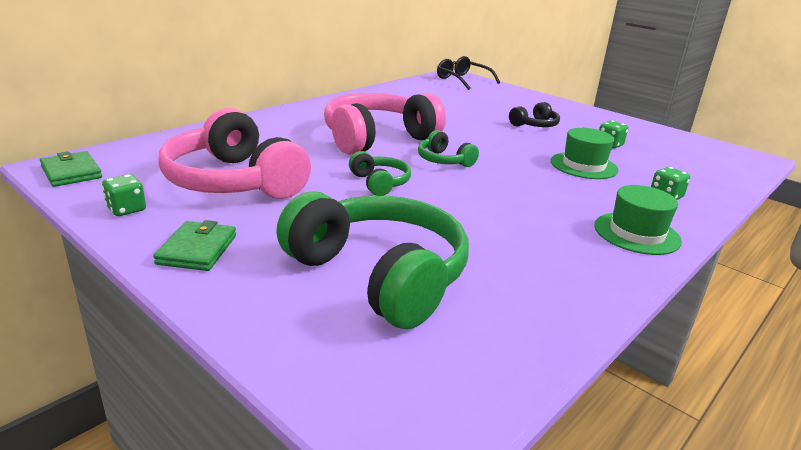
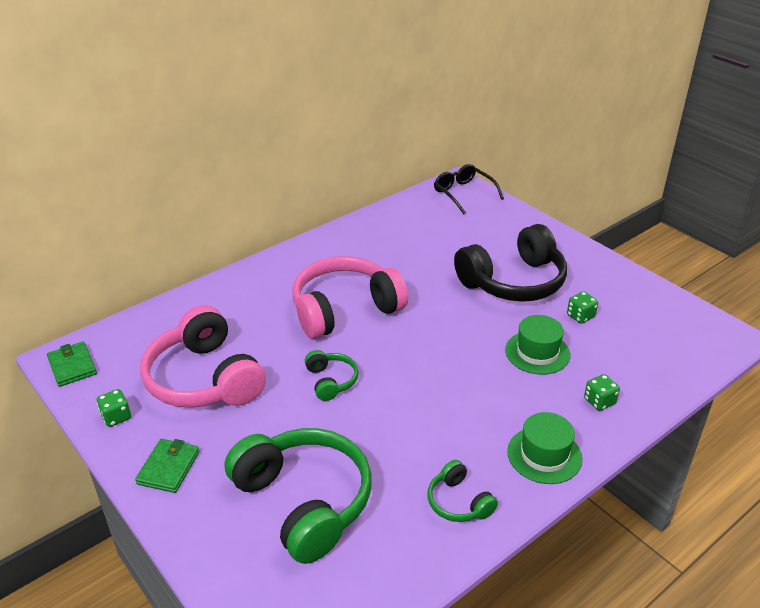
camera: 10 degrees right, 10 degrees up
(444, 160) = (400, 345): green headphones -> green headphones (458, 502)
(535, 125) = (513, 282): black headphones -> black headphones, size x2.14

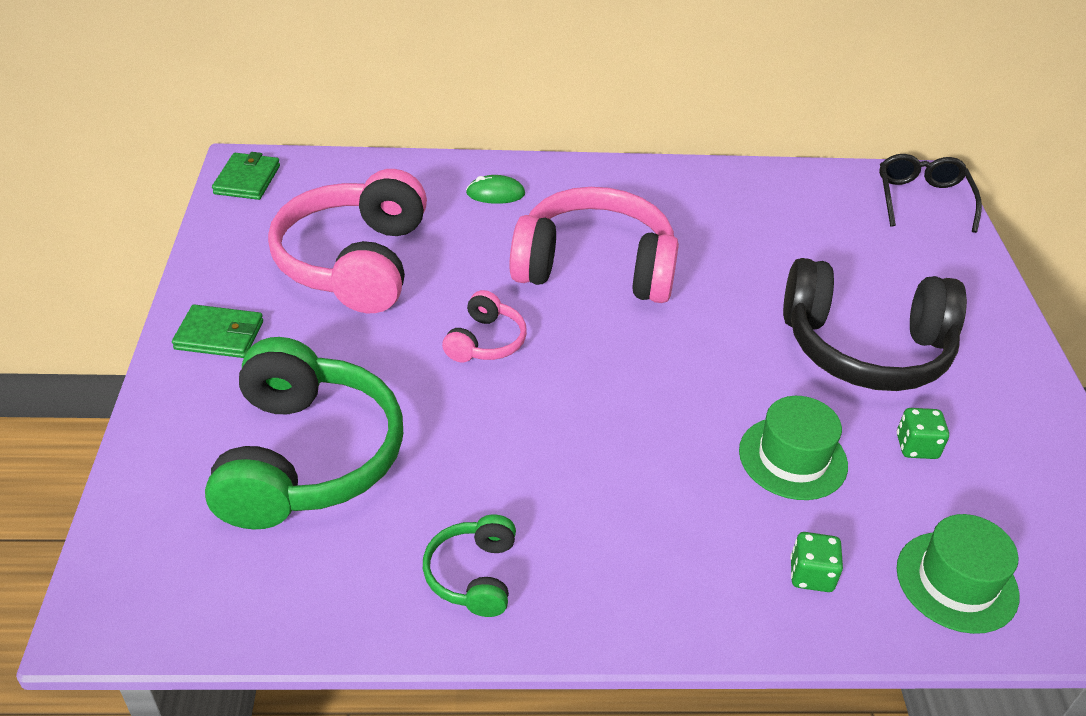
camera: 35 degrees right, 5 degrees up
(116, 417) = (230, 254): green dice -> none
(168, 468) = (219, 335): green wallet -> green wallet turned 45 degrees clockwise
(244, 296) = (495, 194): none -> green mouse
(331, 381) = (485, 341): green headphones -> pink headphones
(544, 455) = (649, 592): green hat -> green hat (956, 582)

